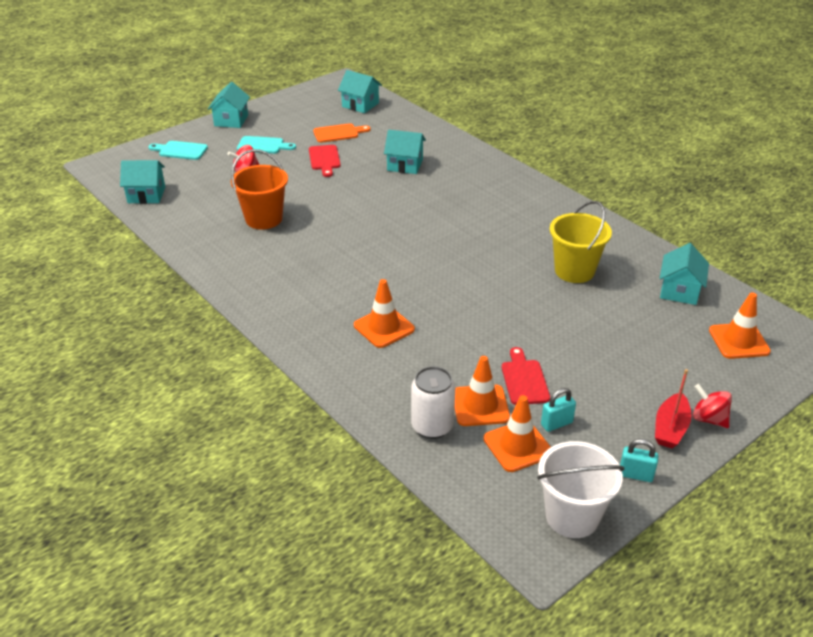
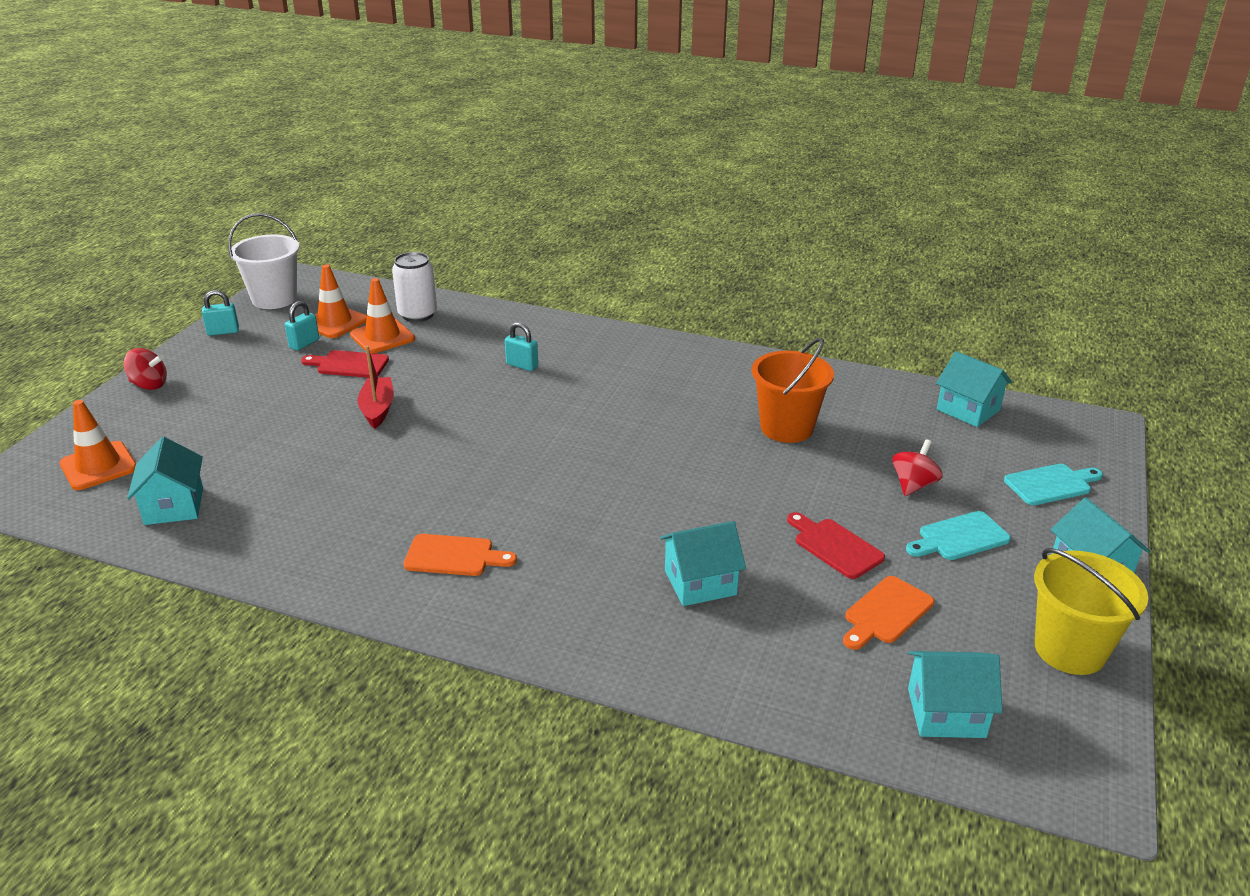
camera: 150 degrees right, 5 degrees down
(146, 195) = (968, 410): turquoise house -> turquoise house turned 75 degrees clockwise
(384, 327) = (522, 365): orange traffic cone -> turquoise padlock
(517, 211) = (454, 556): none -> orange cutting board
(524, 380) = (349, 365): red cutting board -> red cutting board turned 135 degrees clockwise
(574, 271) = (329, 489): yellow bucket -> yellow bucket (1069, 650)
(670, 428) = (190, 368): red boat -> red boat (377, 409)

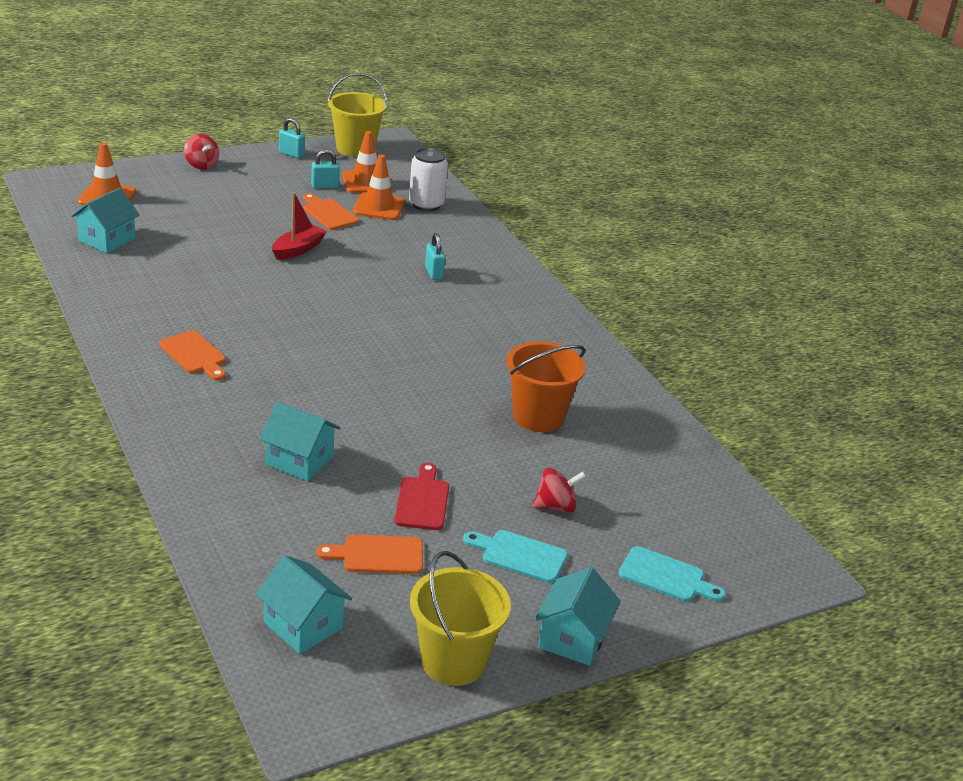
camera: 40 degrees right, 0 degrees up
(274, 299) = (355, 148): white bucket -> yellow bucket
(349, 365) = (328, 213): red cutting board -> orange cutting board
(968, 410) = (709, 493): turquoise house -> none

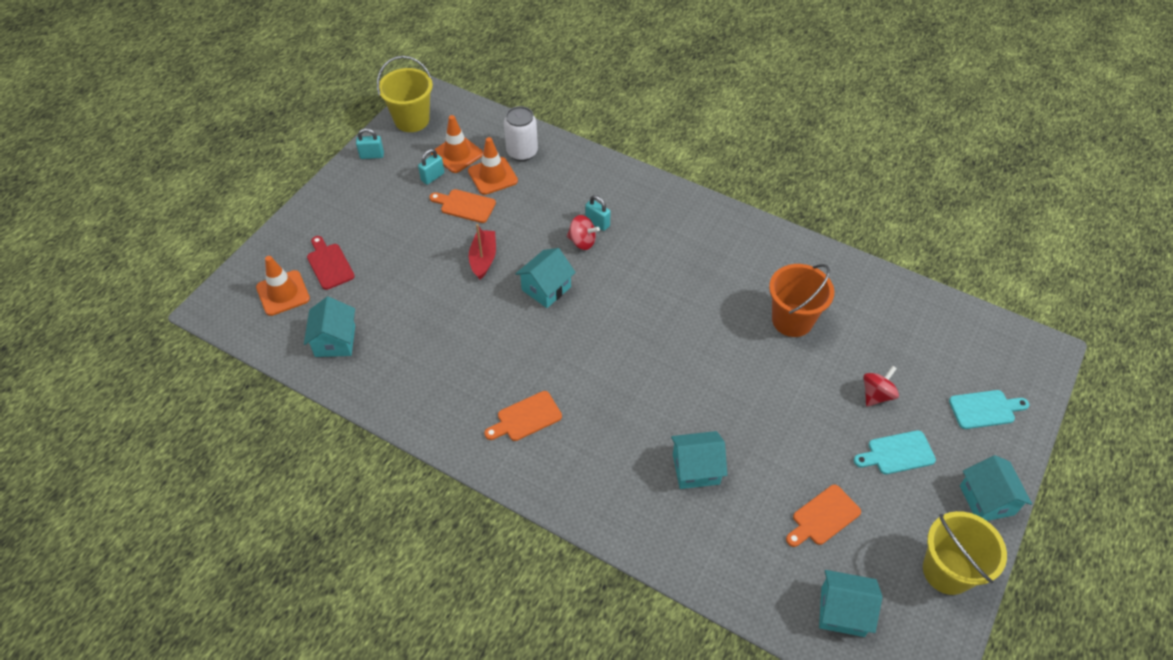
camera: 30 degrees left, 20 degrees up
(194, 355) = (526, 418): orange cutting board -> orange cutting board turned 135 degrees clockwise
(201, 165) = (317, 210): red spinning top -> red spinning top (582, 242)
(327, 290) = (546, 288): none -> turquoise house
(422, 501) = (801, 448): red cutting board -> red cutting board (329, 264)

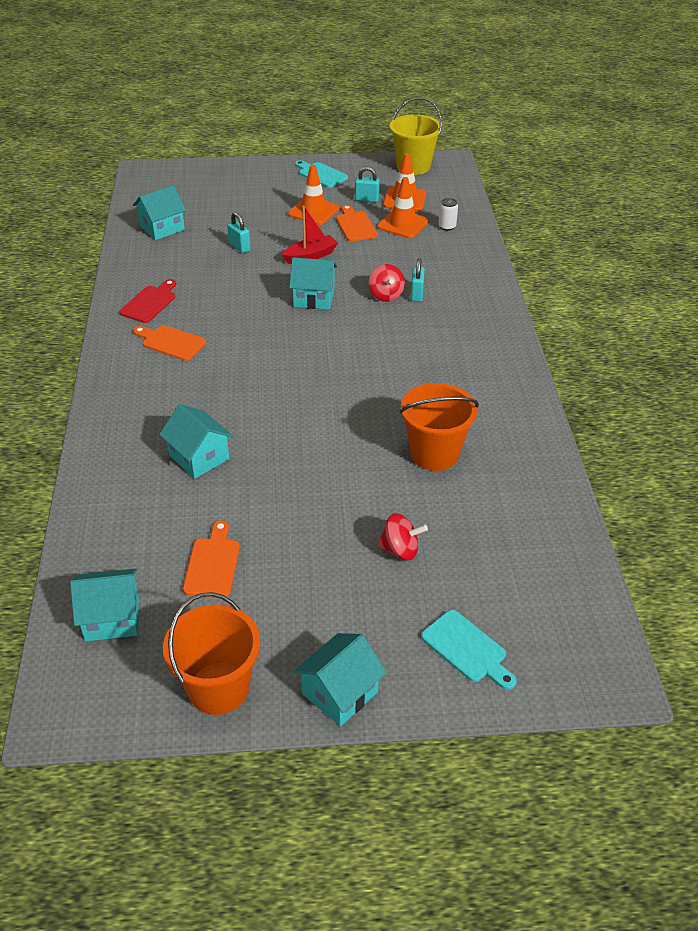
camera: 55 degrees right, 10 degrees down
(283, 293) = (184, 190): orange traffic cone -> orange traffic cone (313, 211)
(329, 264) = (230, 195): red cutting board -> red cutting board (150, 303)
(372, 155) = (355, 166): turquoise padlock -> turquoise padlock (239, 247)
(522, 152) = (447, 226): white can -> white can, size x0.56
(823, 517) = (212, 564): orange cutting board -> orange cutting board turned 75 degrees clockwise
(842, 611) = (112, 618): turquoise house -> turquoise house turned 75 degrees counterclockwise
(897, 453) = (338, 593): turquoise cutting board -> turquoise cutting board (321, 174)
(947, 571) = (218, 688): yellow bucket -> orange bucket

